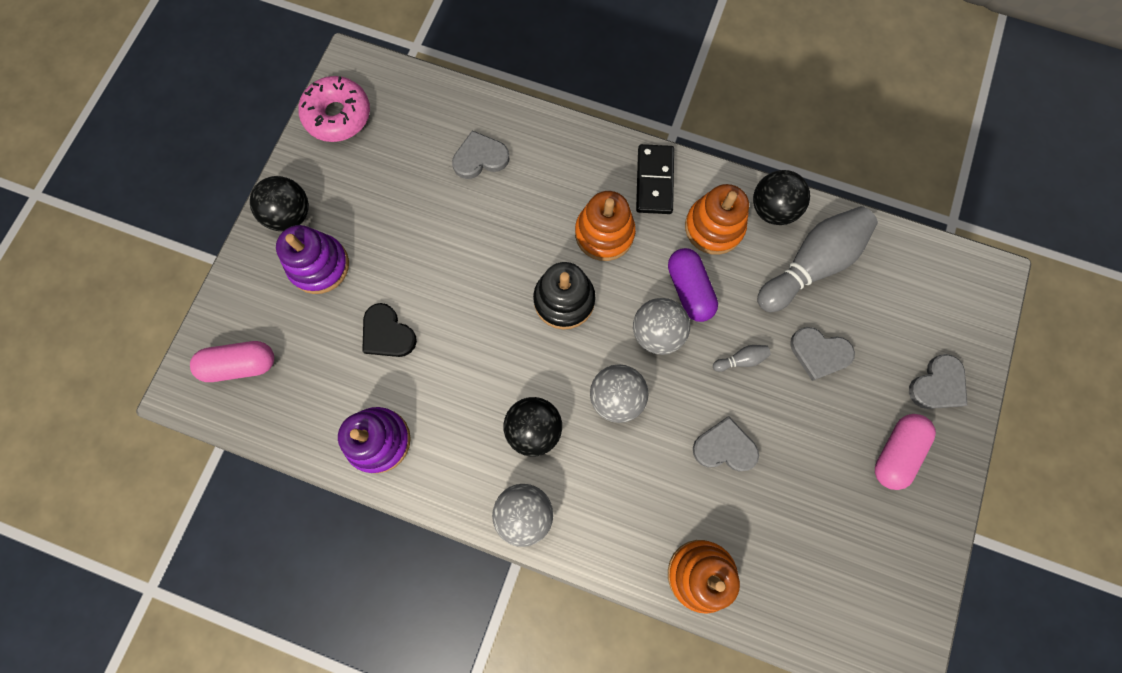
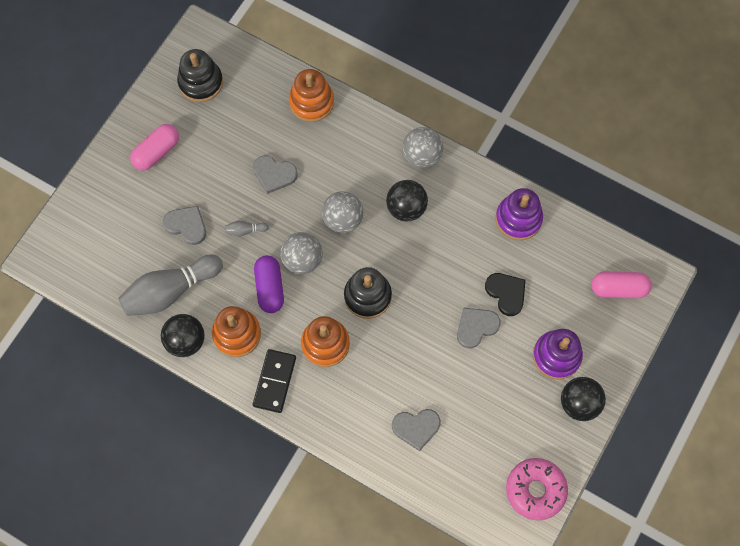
camera: 170 degrees left, 5 degrees down
(872, 578) = (201, 82): none -> black stacking toy
(938, 385) = (109, 190): grey heart -> grey heart (476, 327)

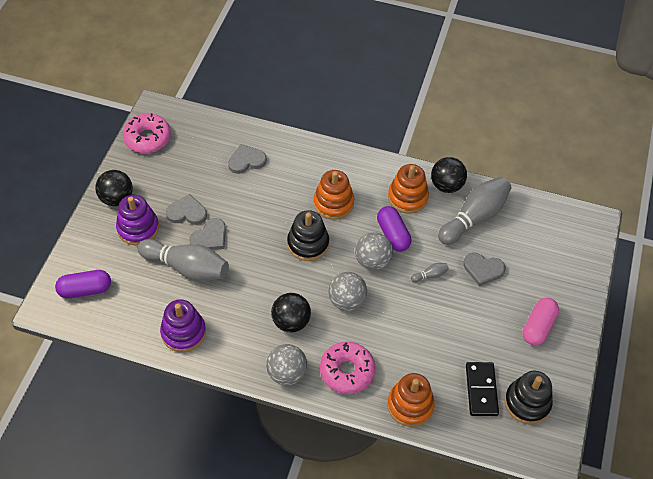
camera: 165 degrees right, 15 degrees down
(274, 174) = (422, 328): grey heart -> grey heart (187, 212)
(274, 381) = (366, 171): black domino -> black domino (481, 390)
(362, 146) = (347, 371): none -> pink donut
(506, 293) = (187, 267): black heart -> grey bowling pin
(618, 288) = (85, 290): pink capsule -> purple capsule

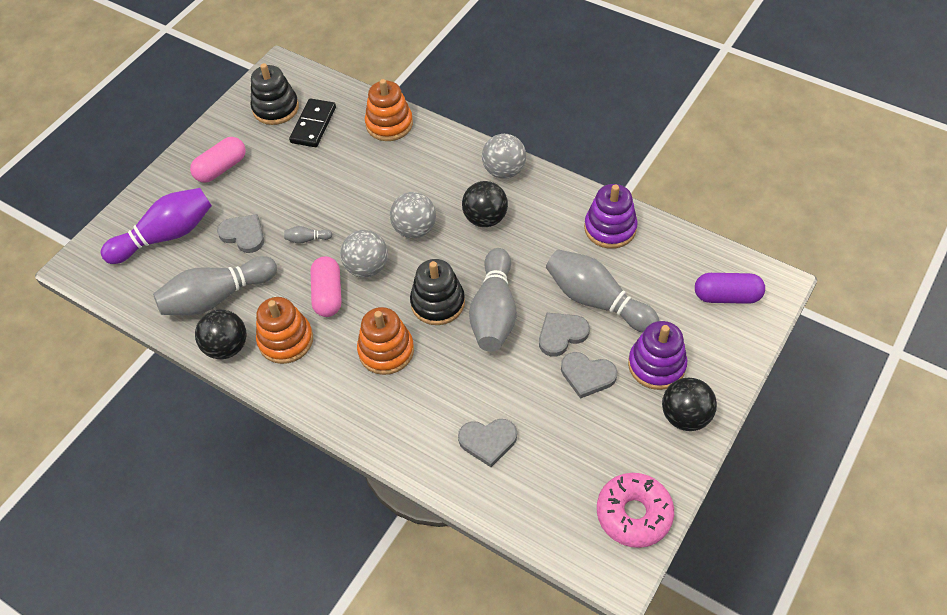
camera: 160 degrees left, 0 degrees up
(263, 245) = (494, 312): none -> grey bowling pin
(347, 371) = (440, 162): pink donut -> none
(393, 235) = (328, 294): purple capsule -> pink capsule
(544, 257) = (166, 236): none -> purple bowling pin

